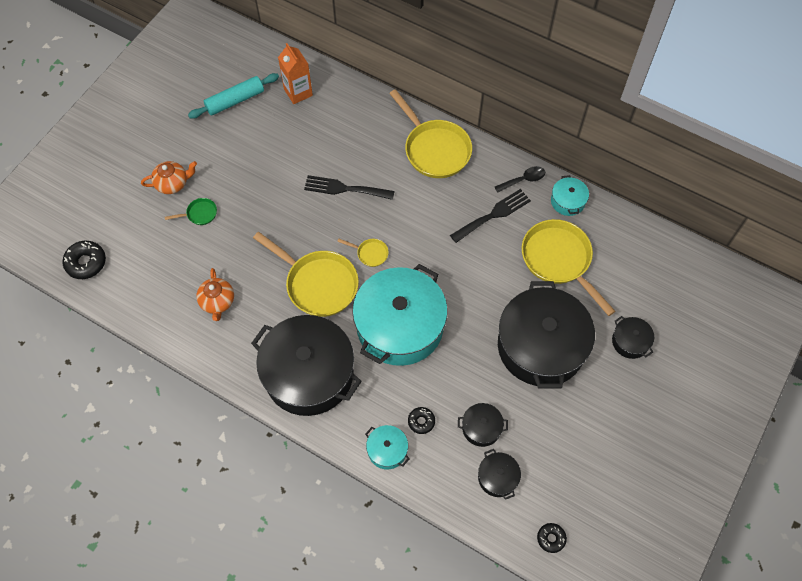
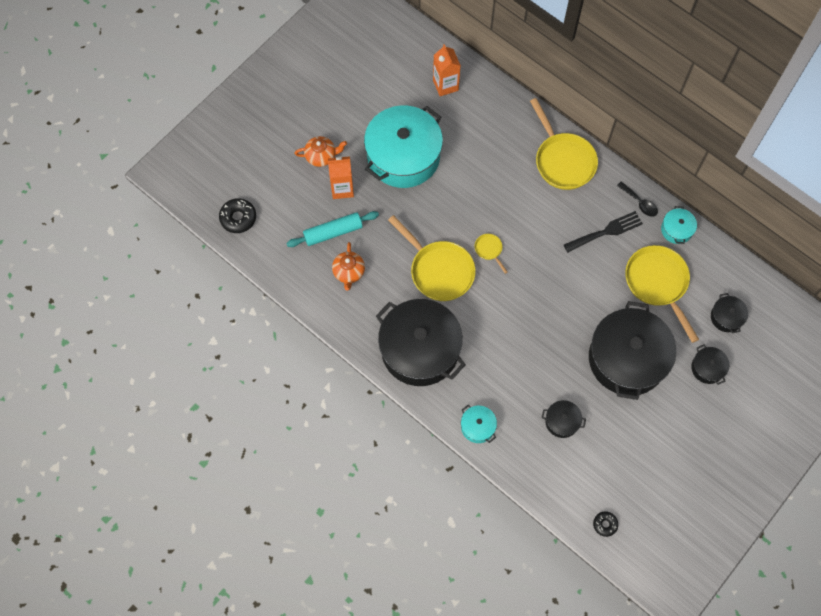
camera: 10 degrees right, 5 degrees up
(199, 214) = (342, 189): green pan -> orange carton
(235, 100) = (387, 84): turquoise rolling pin -> turquoise rolling pin (333, 232)
(344, 188) = (475, 185): black fork -> none
(370, 253) = (489, 250): yellow pan -> yellow pan turned 150 degrees counterclockwise
(400, 326) = (505, 320): turquoise pot -> turquoise pot (403, 156)
(421, 421) = (511, 407): black donut -> none
(497, 477) = (568, 466): black pot -> black pot (726, 317)
(523, 180) = (639, 203): black spoon -> black spoon turned 60 degrees clockwise

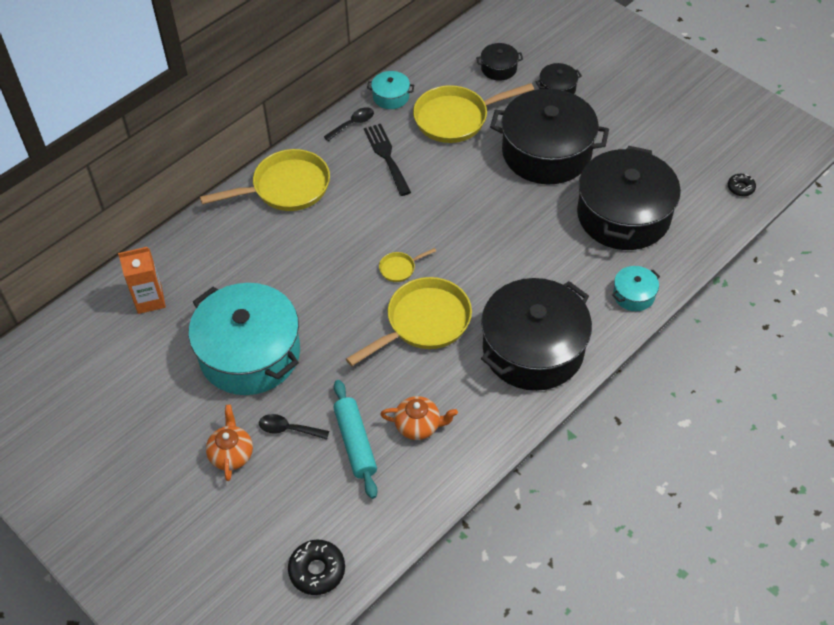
camera: 85 degrees left, 15 degrees down
(342, 189) = (288, 429): orange carton -> black spoon
(562, 421) = (623, 215): black pot -> black pot, size x2.35

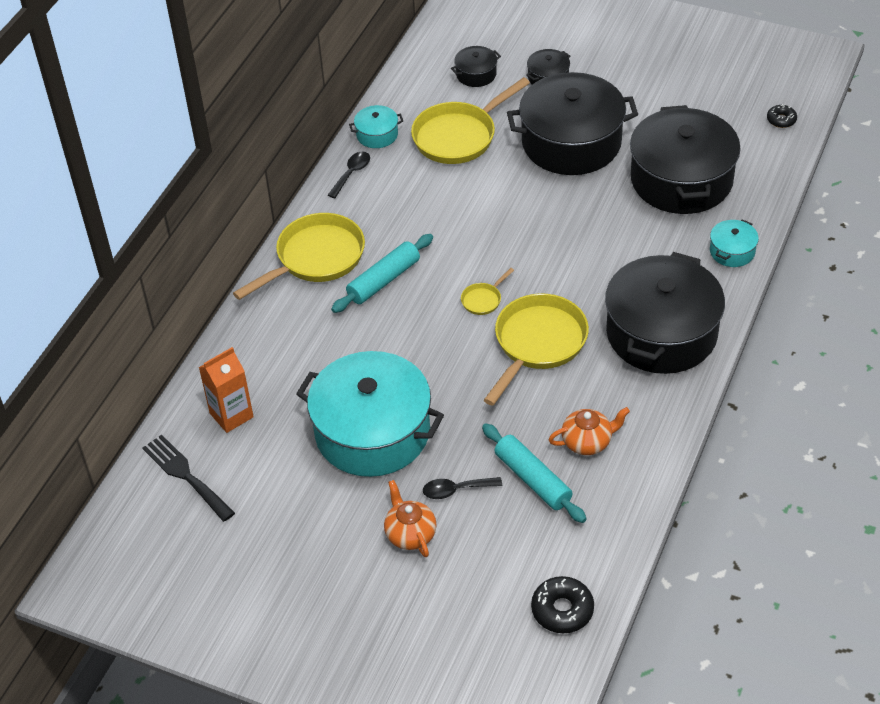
camera: 20 degrees left, 5 degrees down
(329, 225) = (384, 280): none -> turquoise rolling pin
(386, 156) = (406, 195): black fork -> black fork (185, 475)

